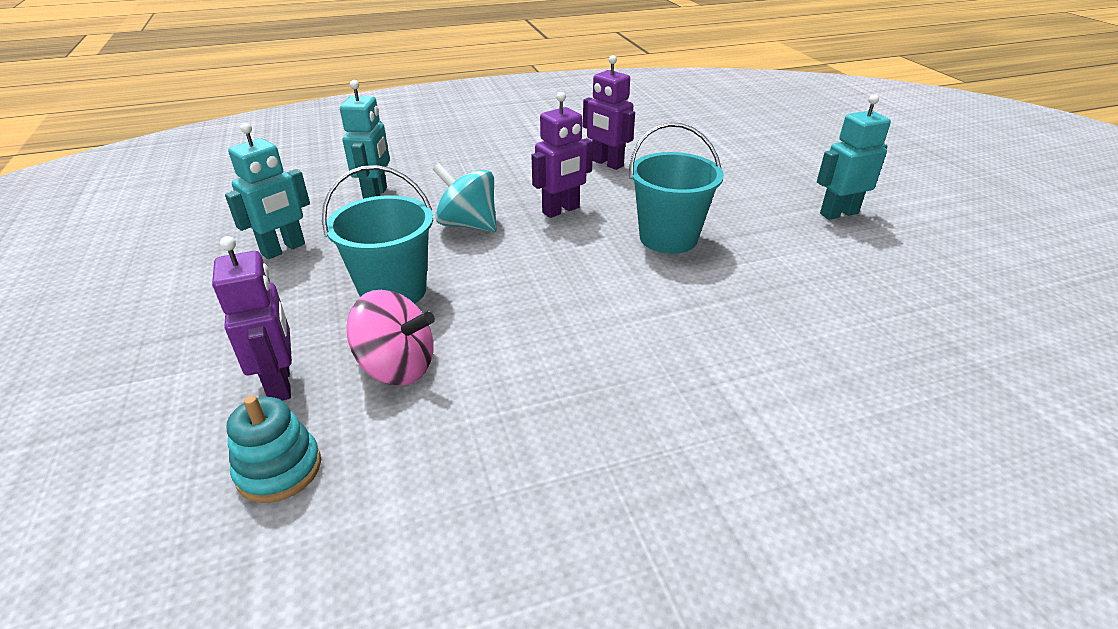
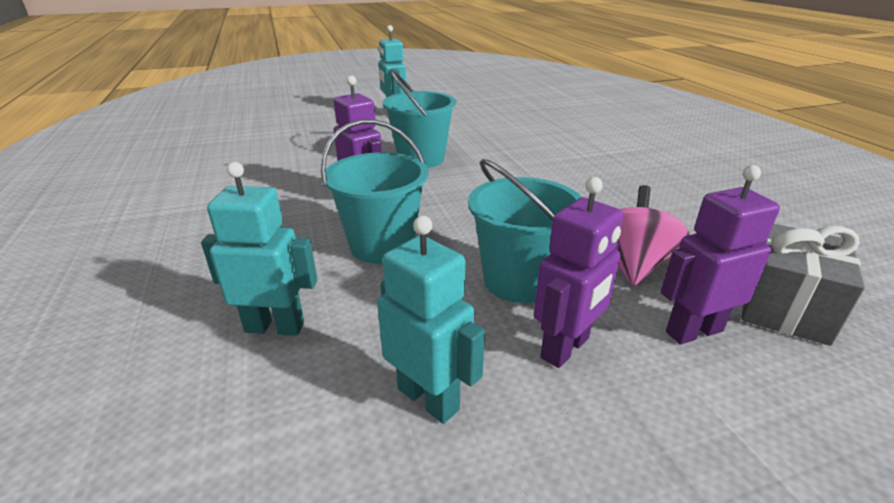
camera: 90 degrees left, 5 degrees down
(279, 469) = (784, 307): turquoise stacking toy -> grey gift
(468, 225) = (382, 246): turquoise spinning top -> turquoise bucket
(607, 163) = (270, 176): purple robot -> purple robot (565, 348)

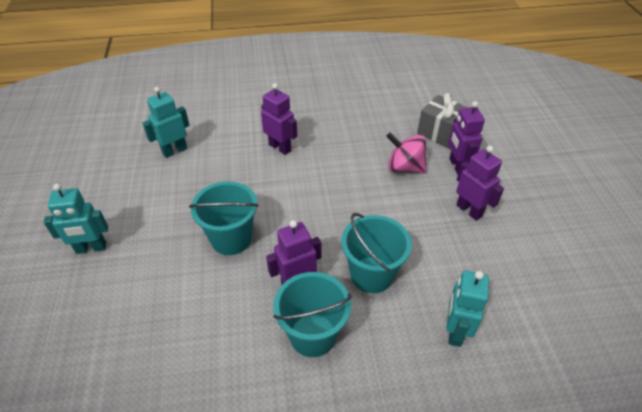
camera: 80 degrees left, 15 degrees up
(428, 398) = (503, 264): turquoise robot -> turquoise robot (174, 151)
(518, 281) = (416, 215): turquoise bucket -> turquoise bucket (313, 335)
(587, 167) = (280, 147): none -> purple robot

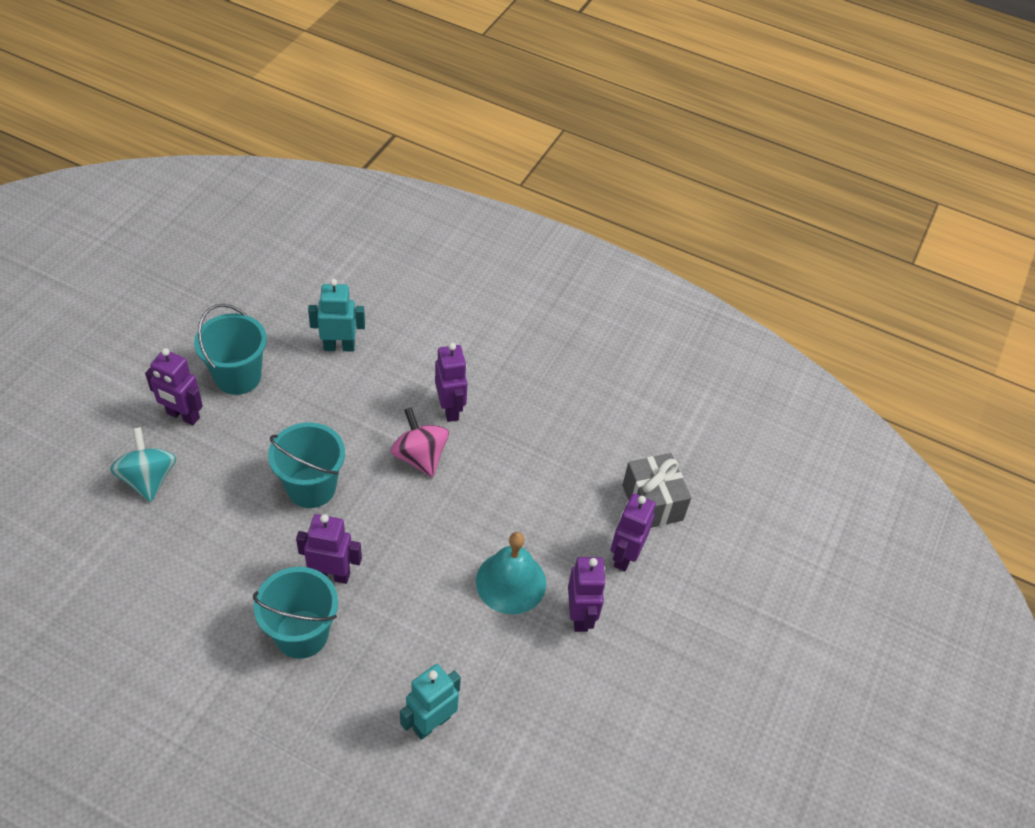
camera: 30 degrees right, 5 degrees up
(91, 248) = (183, 416): turquoise robot -> purple robot
(97, 305) = (148, 479): none -> turquoise spinning top
(371, 274) = (408, 614): turquoise bucket -> turquoise bucket (238, 376)
(404, 167) = (562, 519): pink spinning top -> pink spinning top (420, 456)
(412, 217) = (511, 582): none -> turquoise bell

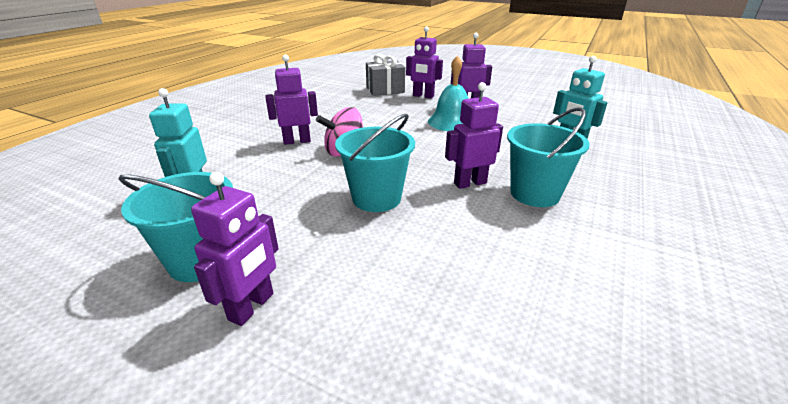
camera: 85 degrees left, 20 degrees down
(148, 479) = (364, 330): turquoise spinning top -> none
(331, 574) = (470, 183): purple robot -> purple robot turned 60 degrees clockwise

